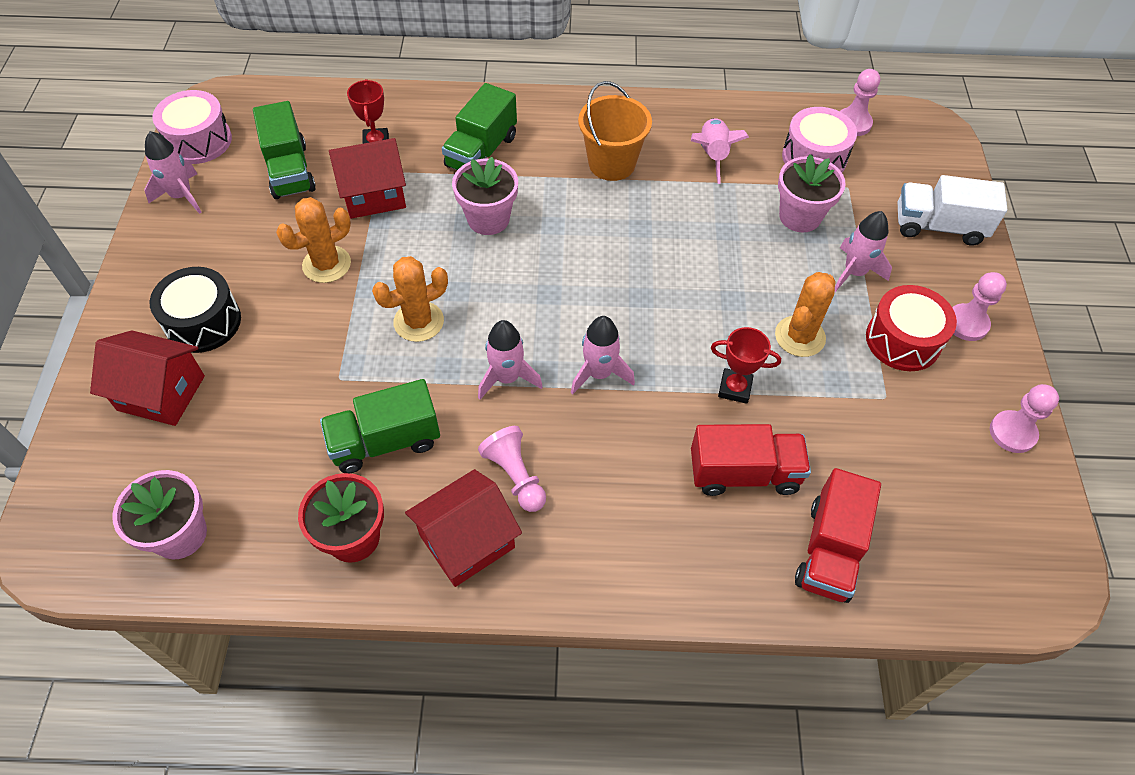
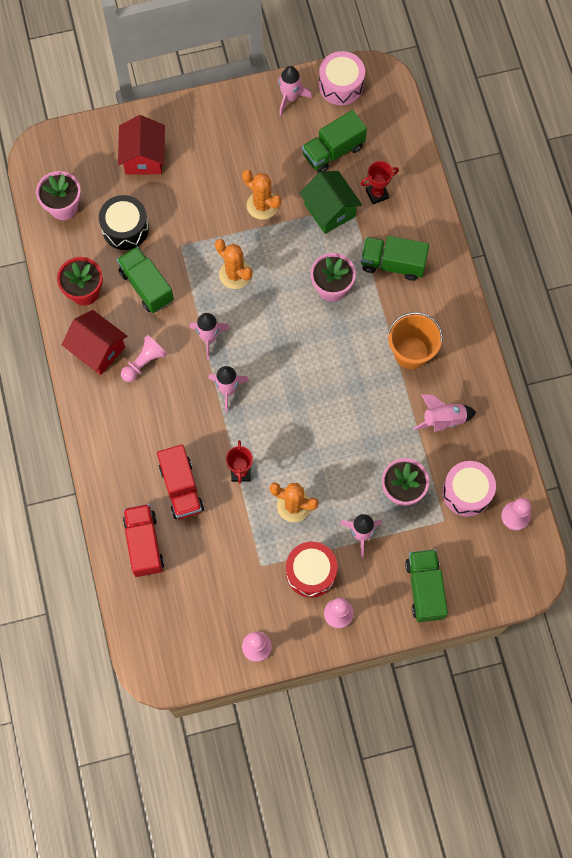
camera: 75 degrees right, 15 degrees up
(203, 322) = (198, 156): black drum -> black drum (125, 228)
(374, 194) = (329, 210): red house -> green house
(830, 550) = (144, 544): red truck -> red truck turned 75 degrees clockwise
(938, 226) = (424, 589): white truck -> green truck

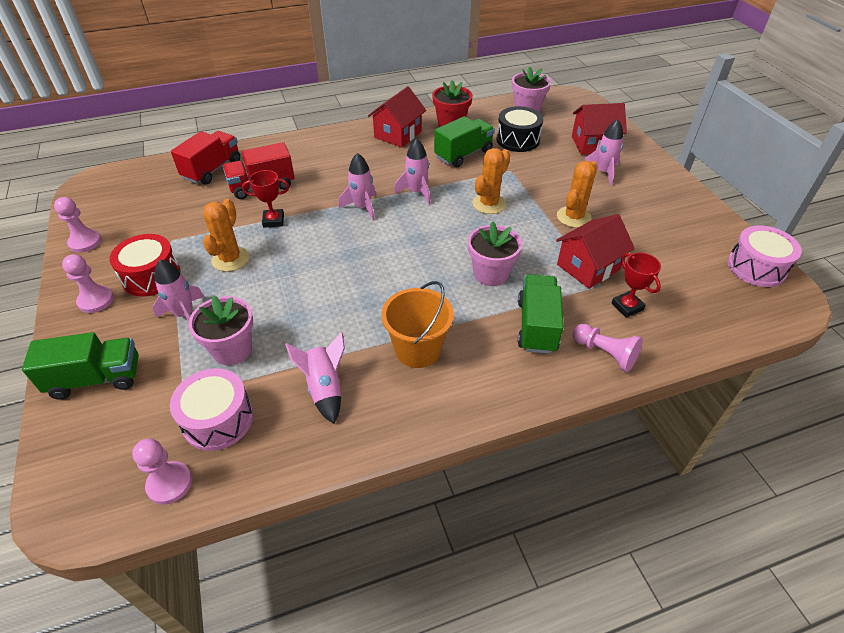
camera: 85 degrees right, 25 degrees down
(144, 362) = (388, 158): pink pawn -> pink pawn (605, 353)
(144, 544) = (212, 169): red truck -> red truck turned 45 degrees counterclockwise
(290, 98) = (713, 229): pink rocket -> pink rocket (603, 172)
(329, 210) = (588, 267): green house -> red house
(333, 151) = (665, 266): green truck -> none

